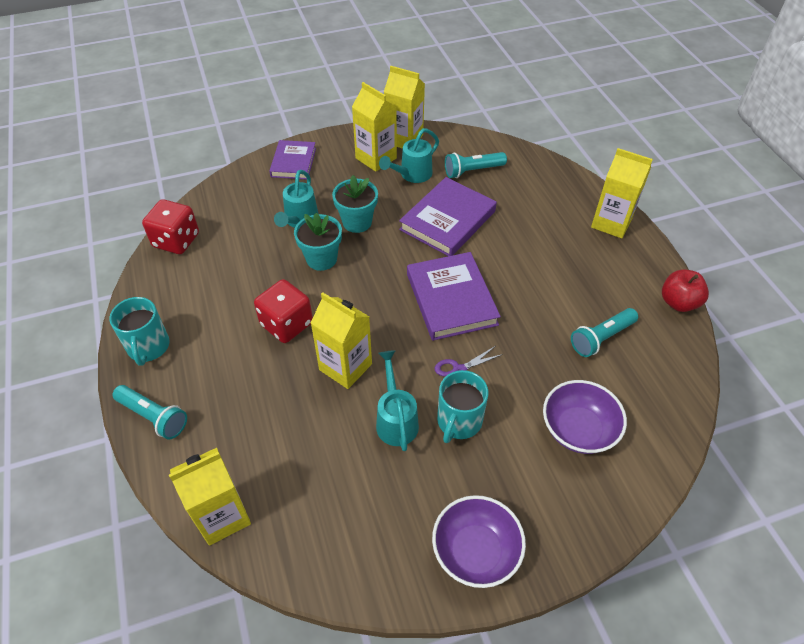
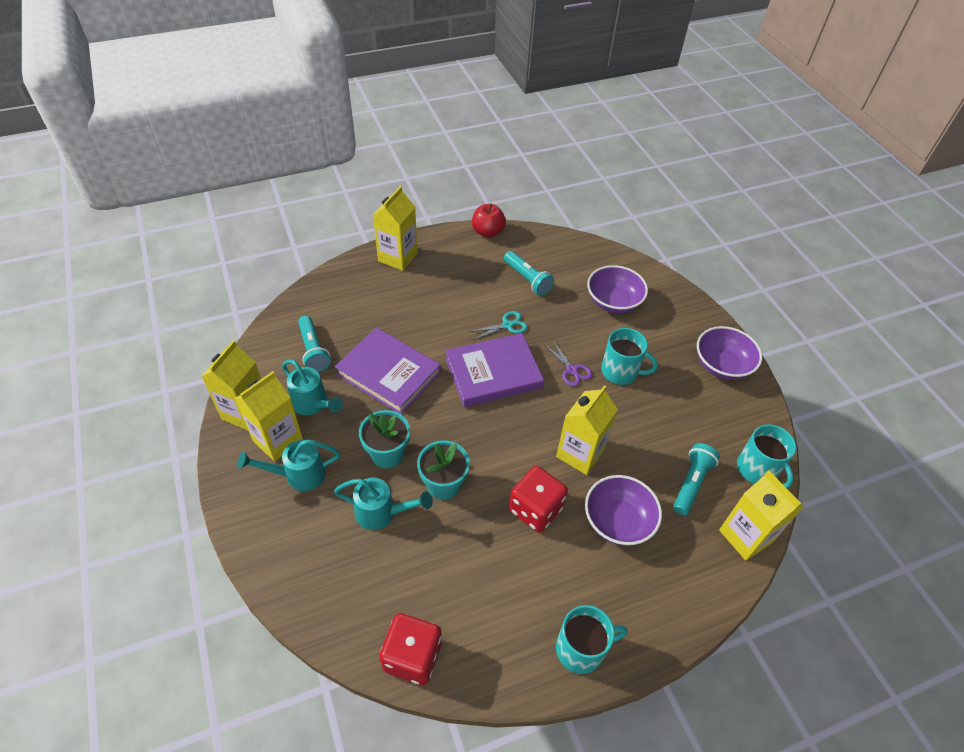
camera: 95 degrees left, 0 degrees up
(153, 417) = (665, 620): turquoise flashlight -> turquoise flashlight (691, 483)
(262, 391) = (618, 521): none -> purple bowl
(293, 162) = (272, 531): purple book -> none
(306, 555) = (757, 469): none -> turquoise mug
(396, 420) = (627, 413): turquoise watering can -> turquoise watering can (298, 475)
(522, 314) = (507, 325): none -> turquoise scissors

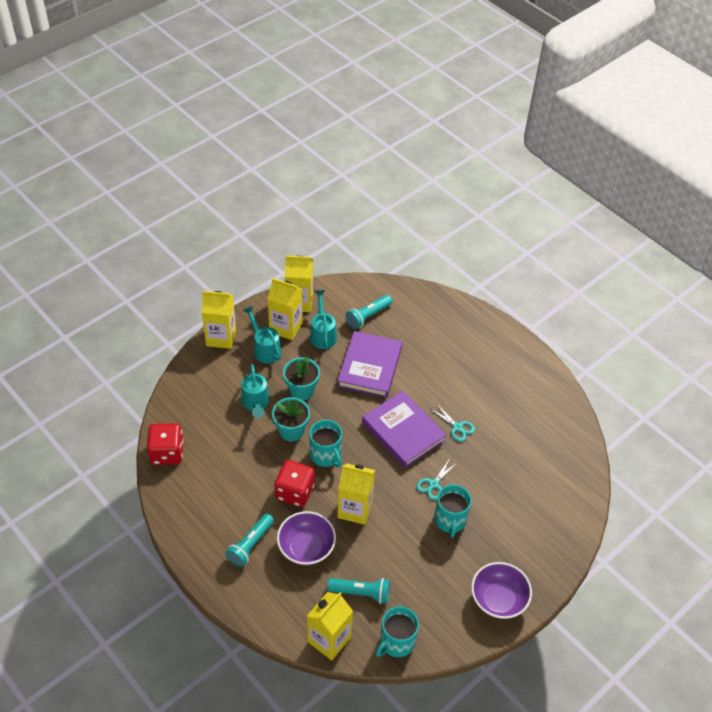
camera: 70 degrees right, 0 degrees up
(313, 404) = (322, 334): turquoise watering can -> turquoise watering can turned 150 degrees clockwise
(397, 257) = (489, 331): yellow carton -> yellow carton (221, 337)
(488, 232) = (557, 382): red apple -> none
(527, 279) = (517, 427): turquoise flashlight -> turquoise flashlight (250, 544)
(571, 370) = (433, 484): purple scissors -> turquoise scissors
(581, 649) = (202, 545): turquoise mug -> turquoise mug (326, 455)
(613, 302) = (528, 498): purple bowl -> none

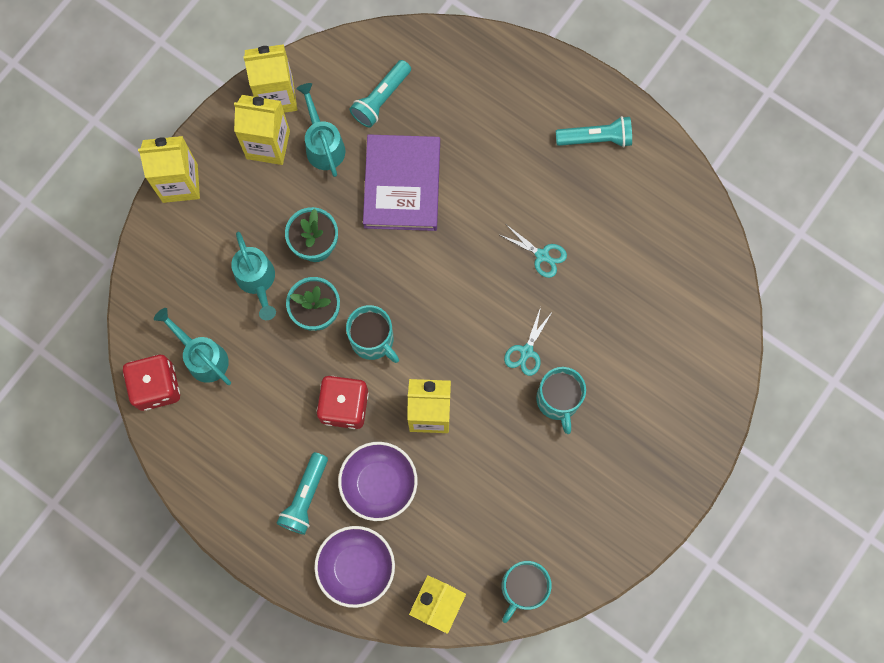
camera: 10 degrees left, 25 degrees up
(265, 349) = (247, 188): turquoise watering can -> turquoise watering can (203, 357)
(361, 593) = (464, 531): turquoise flashlight -> turquoise flashlight (596, 138)
(403, 432) = (469, 280): purple book -> none
(498, 599) = (640, 499): purple bowl -> purple bowl (356, 567)

